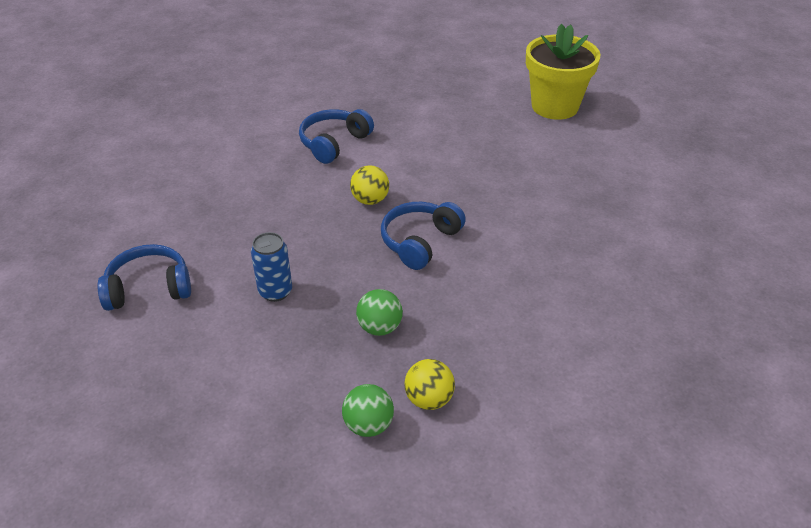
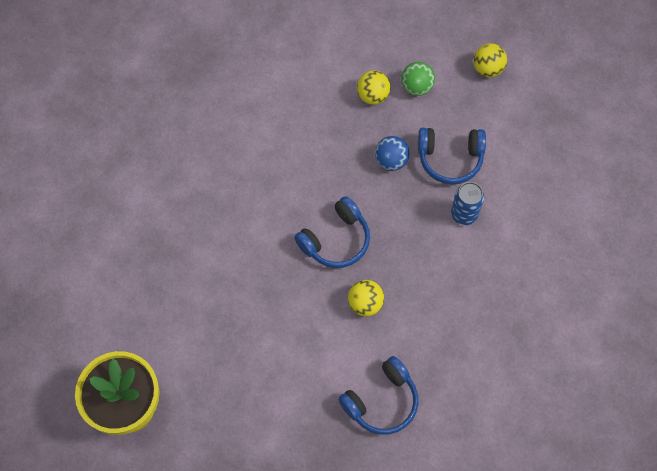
camera: 165 degrees left, 25 degrees up
(149, 288) = (564, 242): blue headphones -> blue headphones (450, 158)
(263, 477) = (487, 68): none -> yellow ball
(379, 327) = (391, 160): green ball -> blue ball

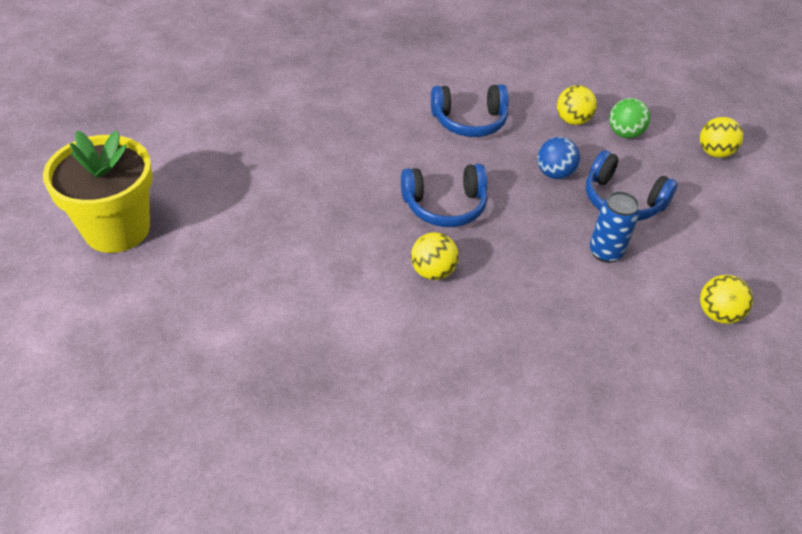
camera: 30 degrees right, 20 degrees down
(381, 401) = (377, 369): blue headphones -> blue headphones (469, 121)
(557, 224) = (717, 314): none -> yellow ball

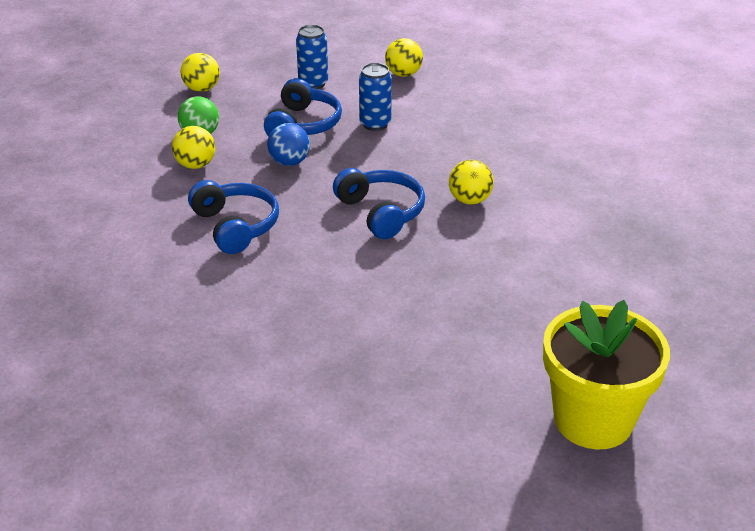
camera: 110 degrees left, 10 degrees down
(710, 232) = (313, 83): none -> blue can

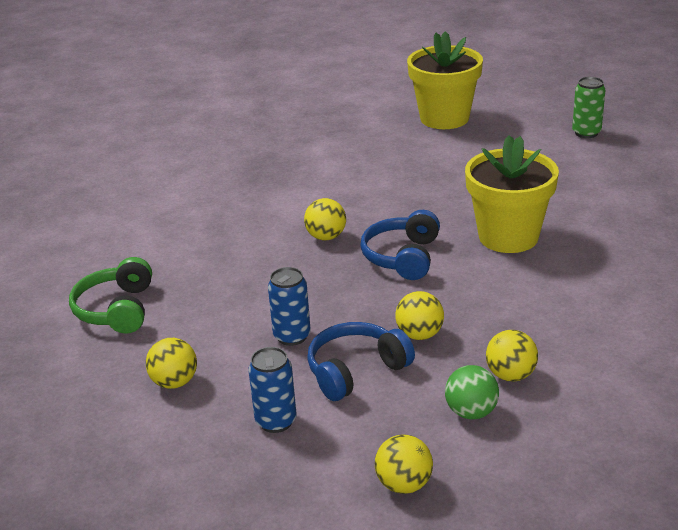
camera: 135 degrees left, 5 degrees down
(235, 226) = (531, 297): blue headphones -> none
(289, 162) = (419, 335): blue ball -> yellow ball
(314, 275) = (508, 237): none -> yellow flower pot
(387, 491) = (586, 133): none -> green can
(516, 88) = (117, 309): none -> green headphones

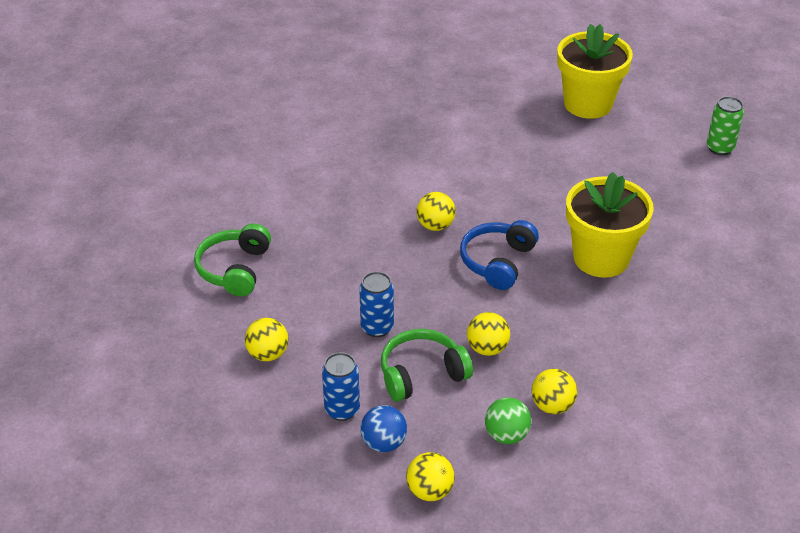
camera: 10 degrees right, 10 degrees up
(334, 446) = (383, 443): none -> blue ball
(356, 371) = (422, 374): blue headphones -> green headphones

